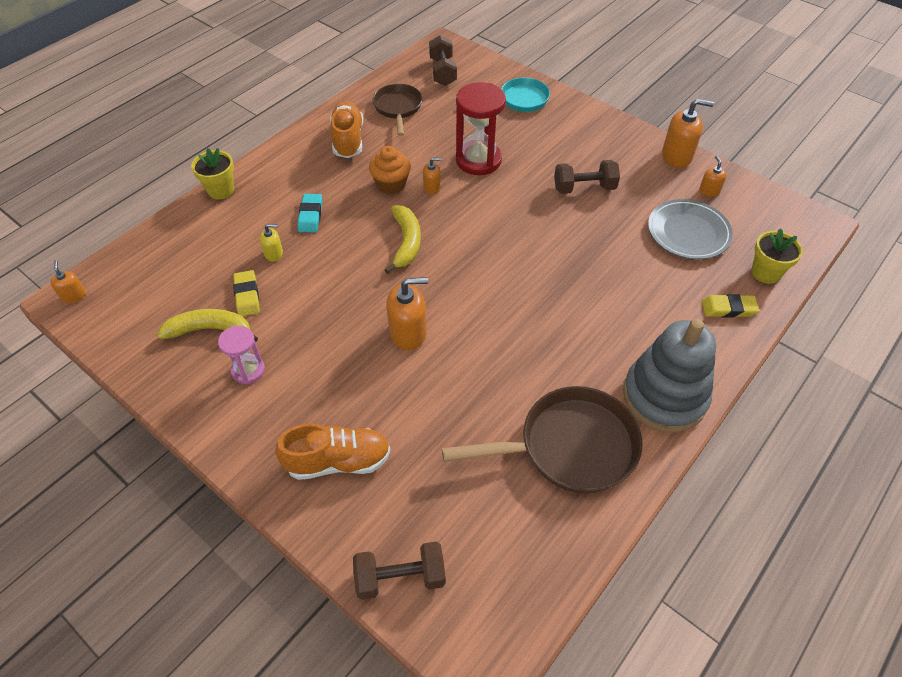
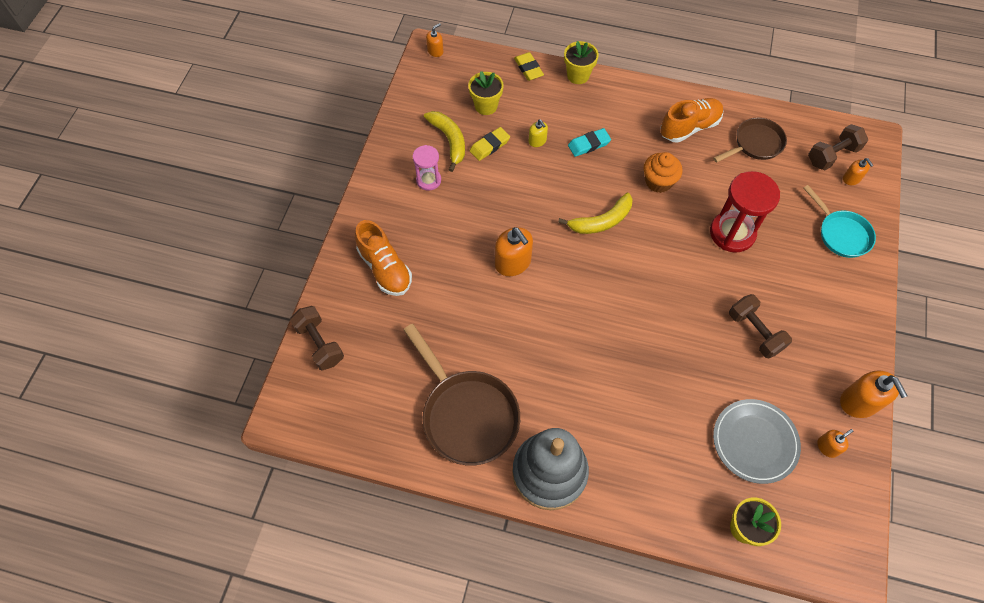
camera: 65 degrees right, 10 degrees up
(192, 279) = (486, 106): none -> yellow flower pot
(432, 187) = (674, 212): orange soap dispenser -> orange soap dispenser (851, 179)
(728, 309) = (677, 503): yellow eraser -> yellow eraser (528, 68)

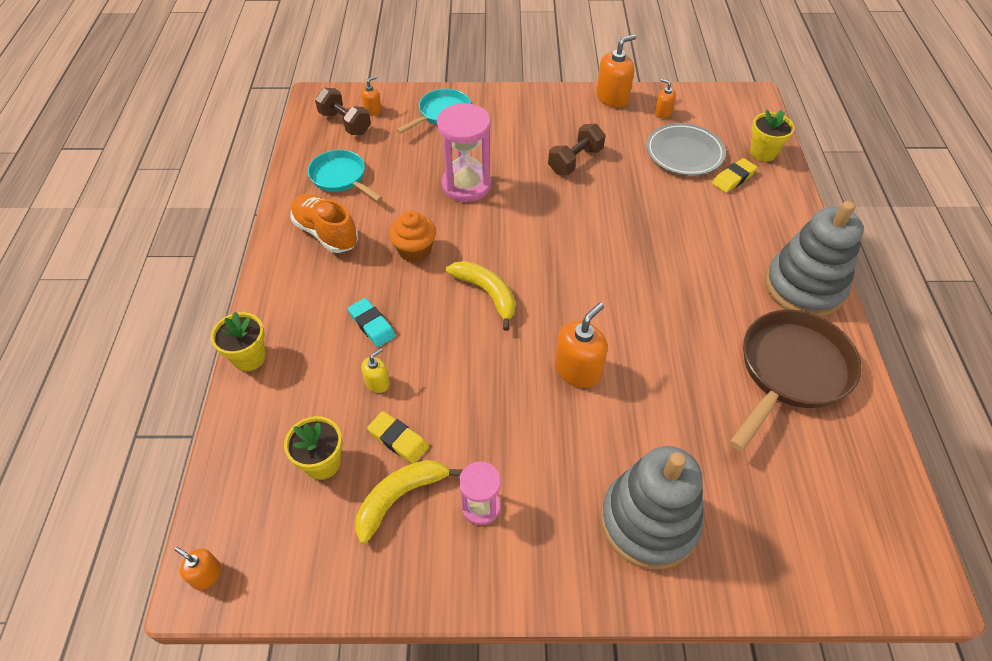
camera: 105 degrees left, 10 degrees down
(320, 344) = (800, 572): brown dumbbell -> none
(385, 268) = (649, 521): orange shoe -> grey stacking toy
(528, 68) = (239, 422): yellow eraser -> yellow eraser (733, 178)
(732, 233) = (466, 185): red hourglass -> pink hourglass
(755, 144) = (341, 178): brown pan -> turquoise pan

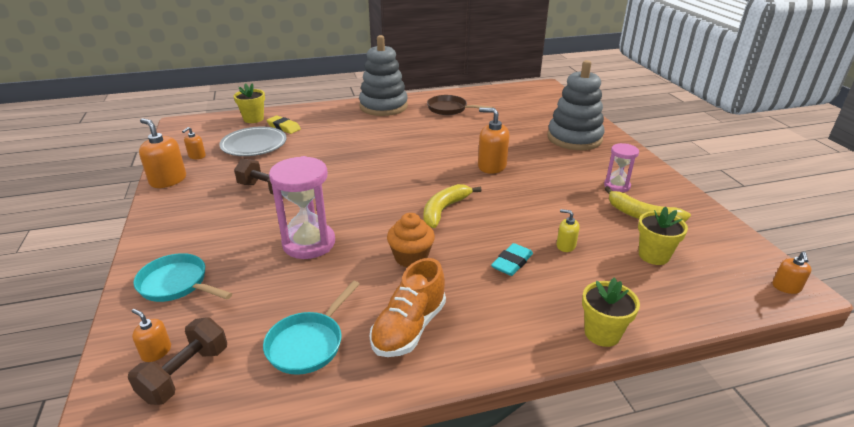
camera: 105 degrees left, 20 degrees down
(398, 439) = (603, 225): yellow eraser -> none
(790, 372) = (450, 109): brown pan -> brown pan, size x0.62

